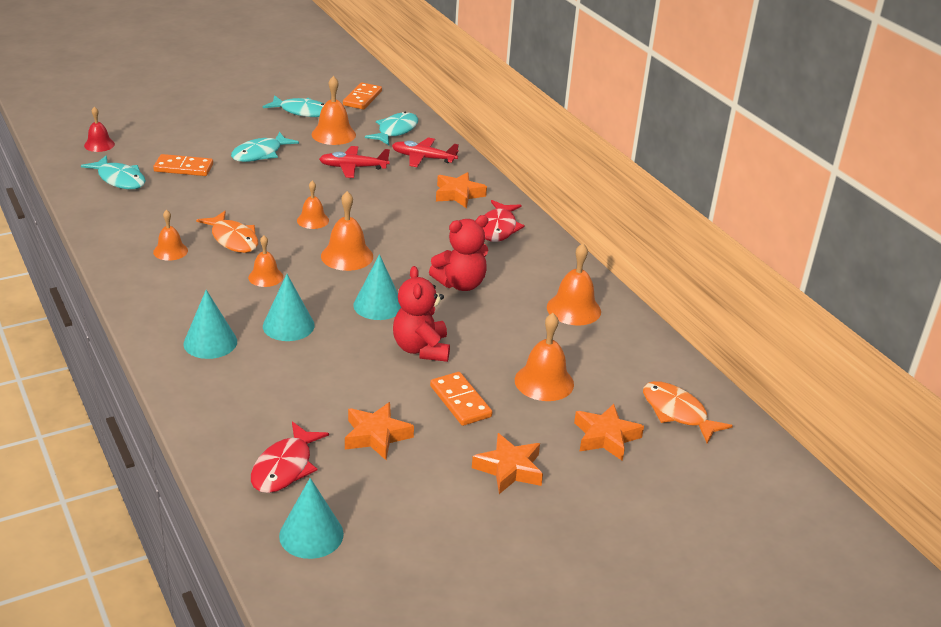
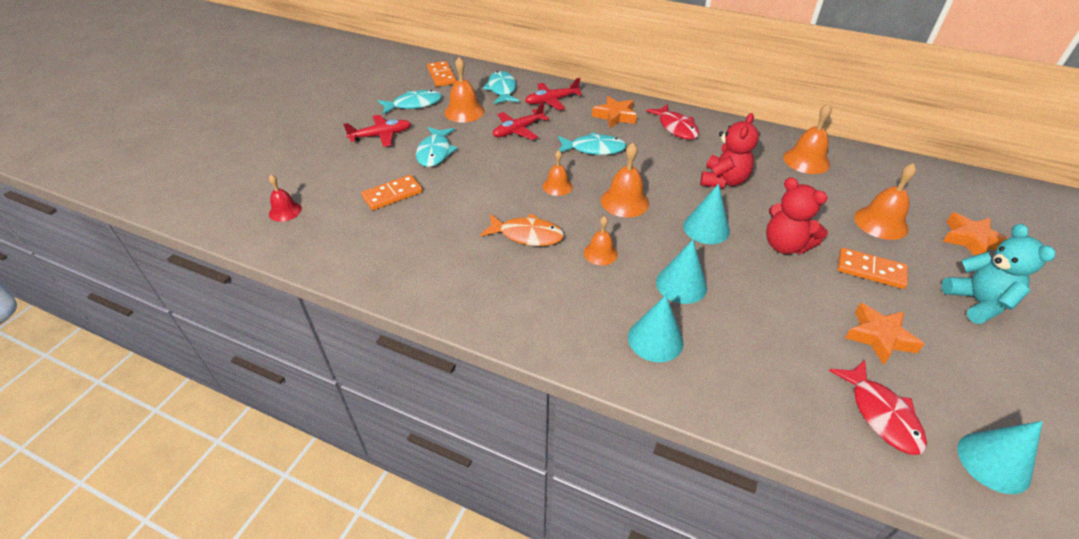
camera: 35 degrees left, 10 degrees up
(119, 179) = (352, 234): turquoise fish -> turquoise fish (594, 149)
(170, 251) = (496, 275): orange bell -> none
(240, 124) = (381, 135): none -> red plane
(509, 469) = (977, 302): orange star -> turquoise teddy bear
(677, 413) = (966, 198): orange fish -> none

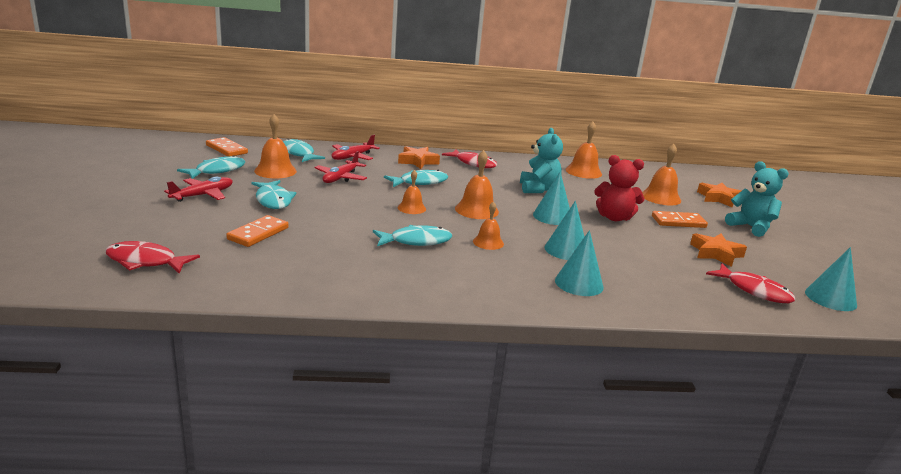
camera: 30 degrees left, 20 degrees down
(285, 211) = (145, 261): red bell -> red fish
(527, 235) = (416, 241): orange fish -> turquoise fish
(723, 181) = (538, 189): red teddy bear -> turquoise teddy bear

